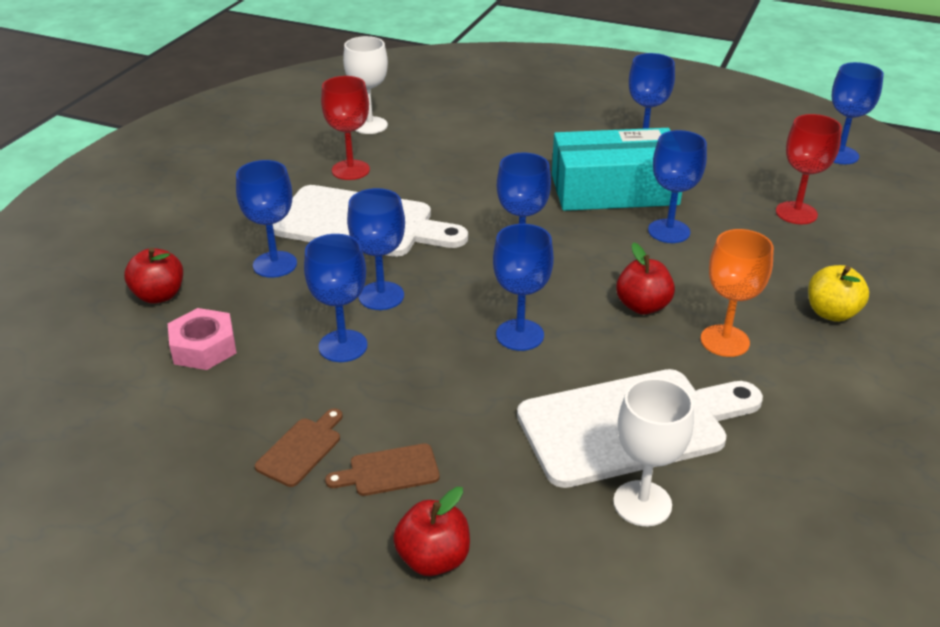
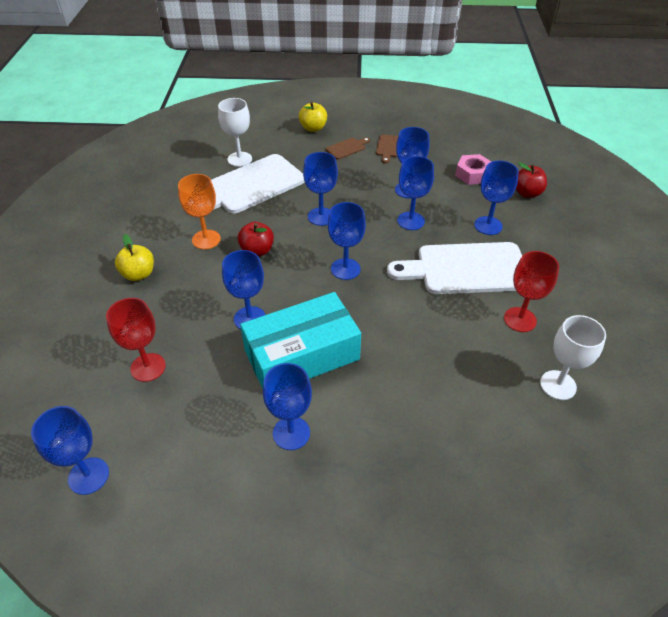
camera: 160 degrees right, 10 degrees up
(433, 559) = (313, 128): red apple -> yellow apple

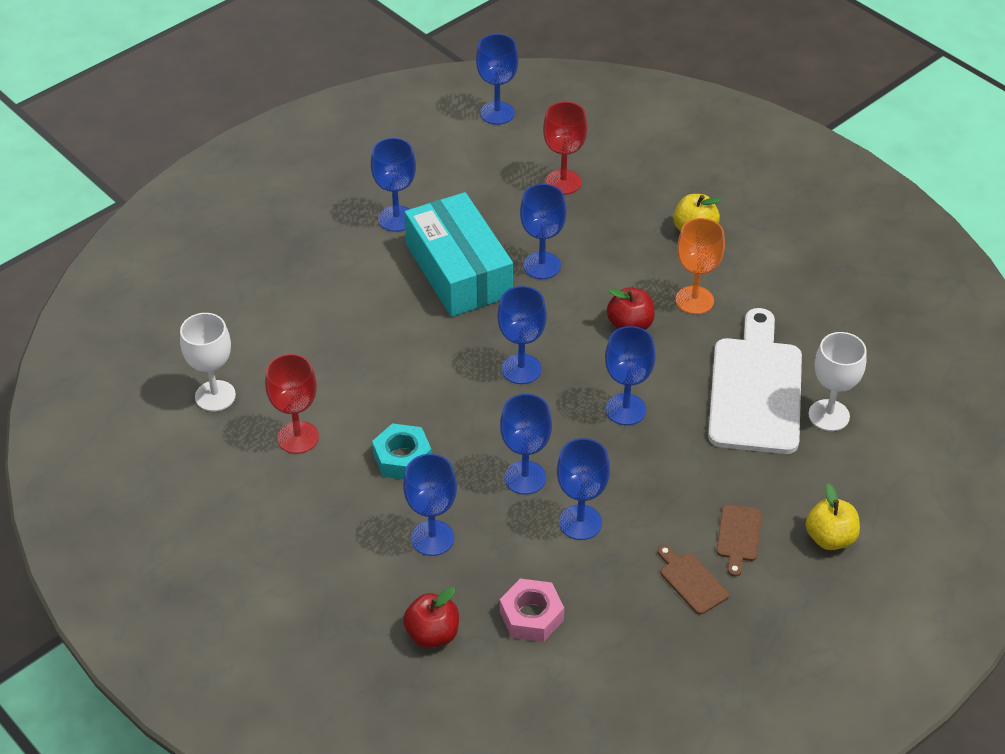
camera: 135 degrees right, 0 degrees up
(302, 355) = (459, 270): turquoise box -> turquoise box turned 45 degrees counterclockwise
(466, 269) = (402, 458): white cutting board -> turquoise nut

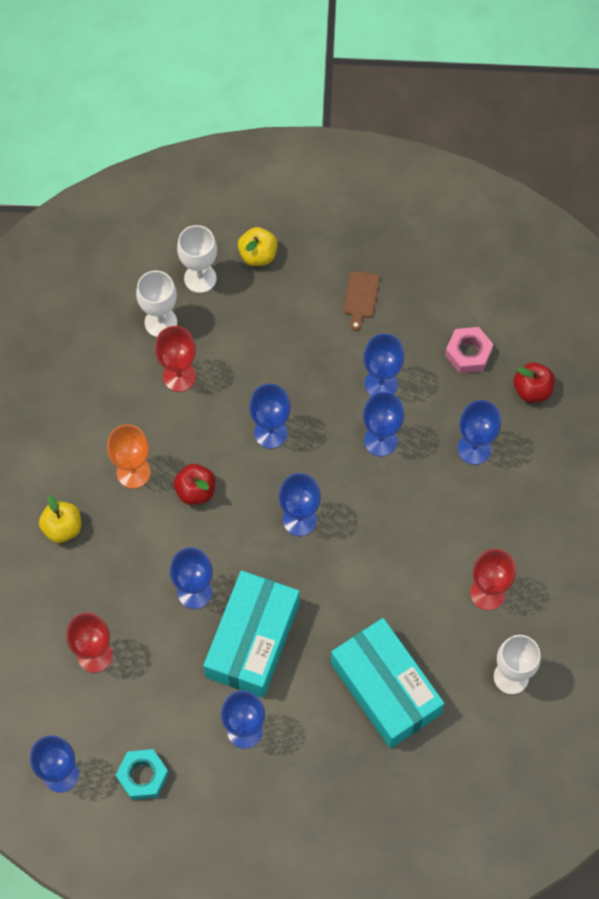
camera: 135 degrees left, 20 degrees up
(315, 315) = (385, 688): none -> turquoise box
(402, 458) = (438, 519): turquoise nut -> turquoise nut (142, 776)
(738, 536) = (305, 299): brown cutting board -> none
(756, 389) = (179, 376): white cutting board -> red goblet
(849, 476) = (200, 278): none -> white goblet

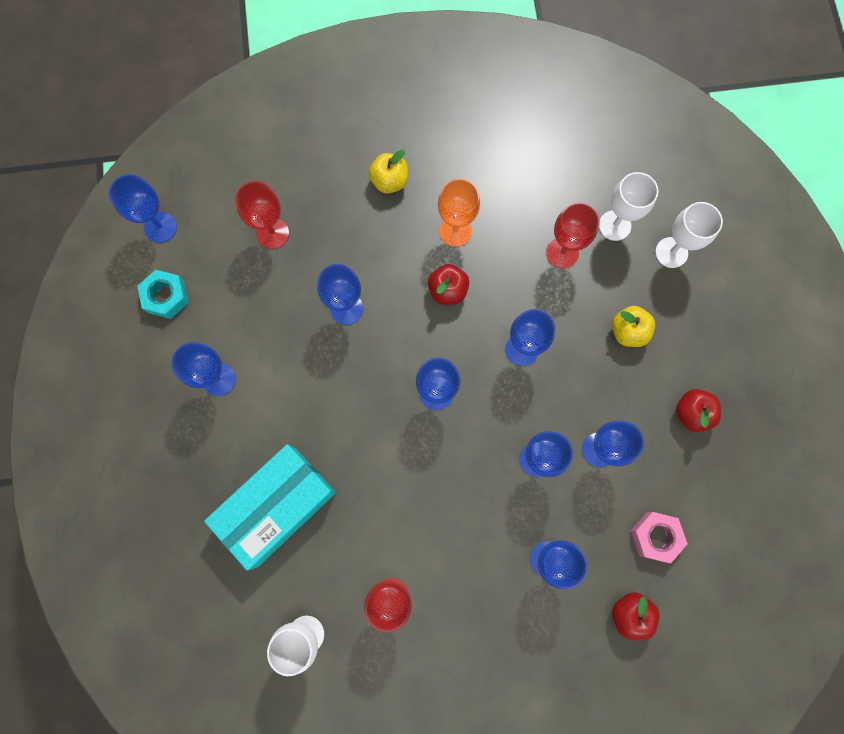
camera: 80 degrees right, 10 degrees up
(252, 640) = (307, 370): turquoise box -> none
(258, 255) = (712, 302): yellow apple -> yellow apple (628, 331)
(360, 297) = (691, 413): brown cutting board -> red apple

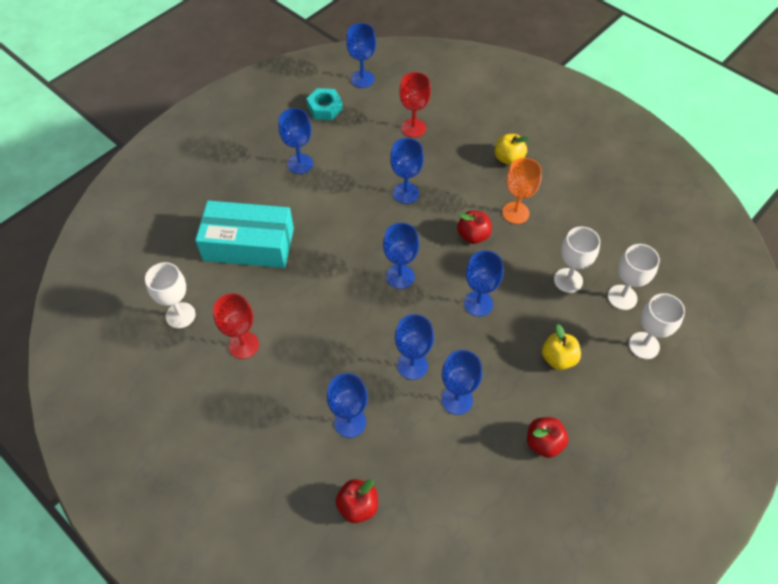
camera: 50 degrees right, 20 degrees down
(562, 253) = (568, 280): red goblet -> white goblet
(655, 536) = (430, 483): pink nut -> none

